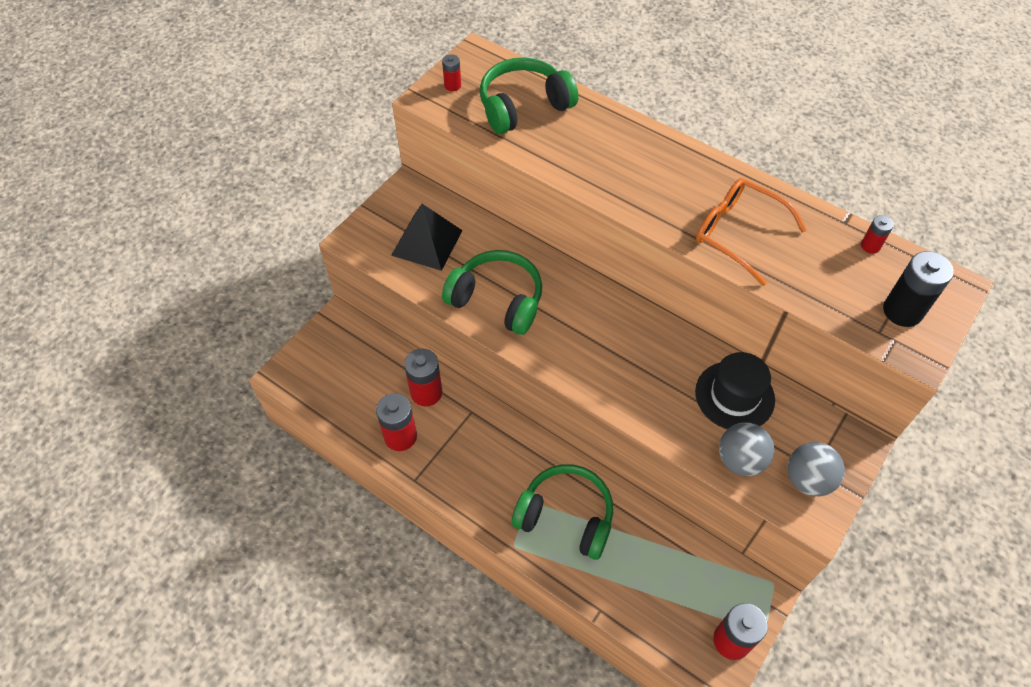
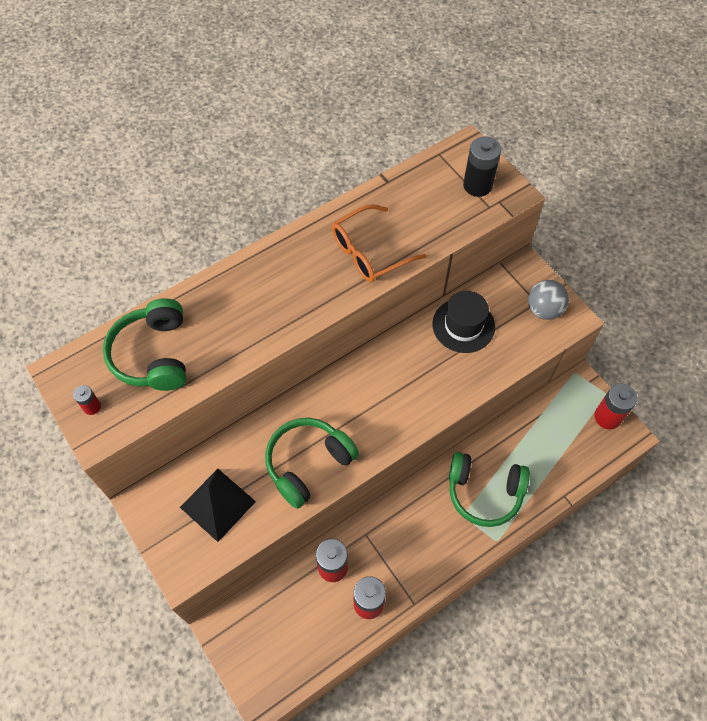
camera: 70 degrees left, 5 degrees up
(566, 516) = (484, 492): green headphones -> green headphones turned 120 degrees counterclockwise
(740, 460) = (516, 345): grey ball -> none
(870, 246) = (415, 176): red battery -> none

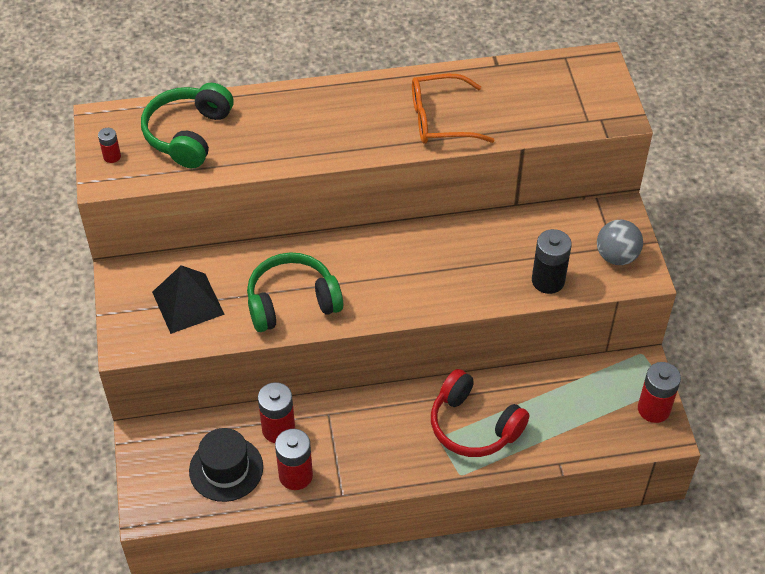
camera: 25 degrees right, 10 degrees down
(463, 325) = (521, 240): black hat -> black hat (226, 469)
(477, 185) = (587, 98): black battery -> black battery (548, 281)
(484, 492) = (473, 426): green headphones -> red headphones

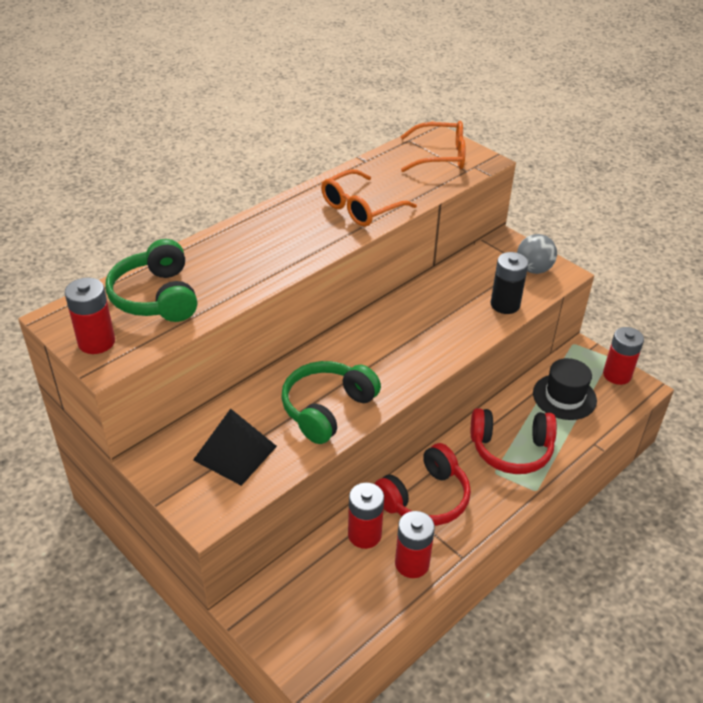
camera: 35 degrees left, 10 degrees down
(112, 156) = (96, 342): red battery -> red battery, size x1.91
(226, 469) = (348, 592): black hat -> black hat (564, 397)
(356, 426) = (425, 498): none -> red headphones
(578, 92) = (440, 156): none -> orange glasses

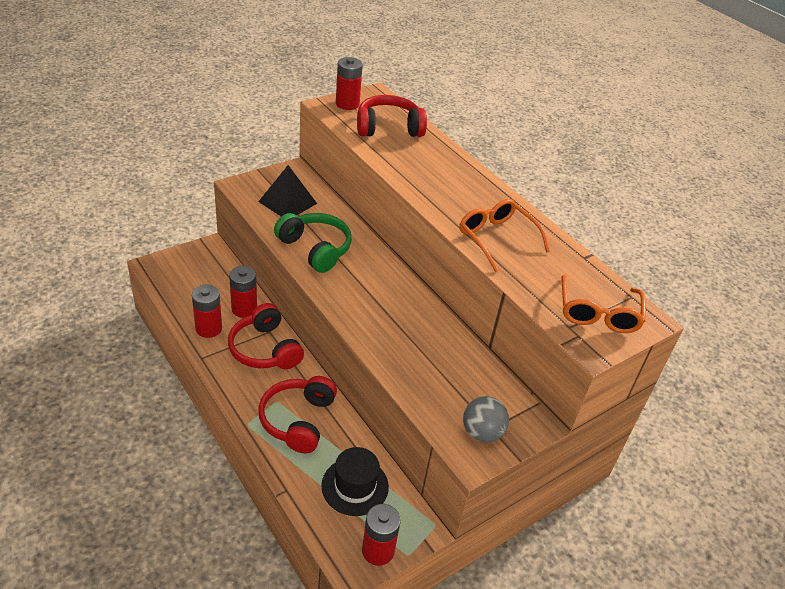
camera: 95 degrees right, 0 degrees up
(156, 297) = (388, 128): green headphones -> red headphones
(505, 305) = (423, 390): black battery -> none

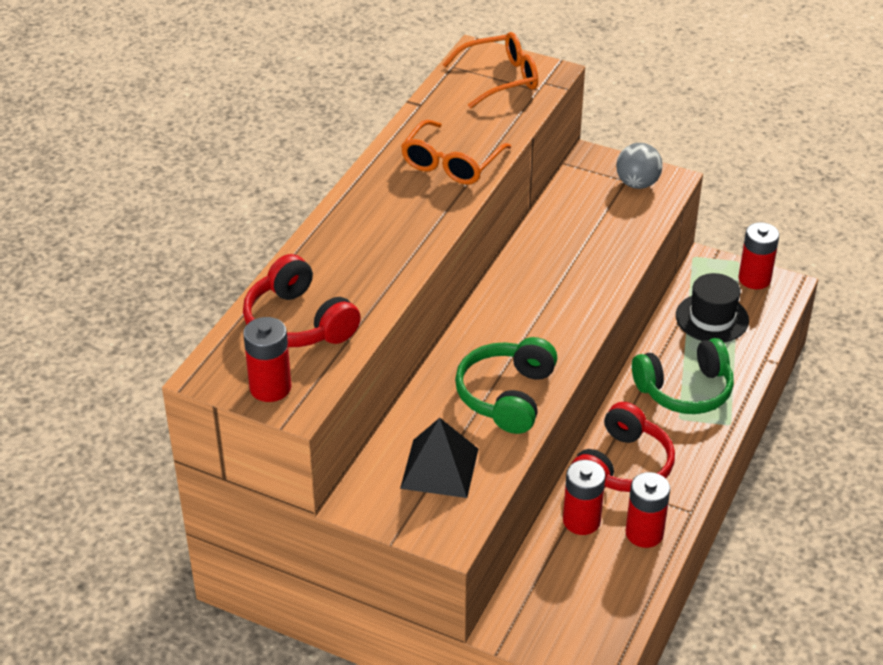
camera: 115 degrees left, 0 degrees up
(298, 420) = (685, 390): red headphones -> green headphones

